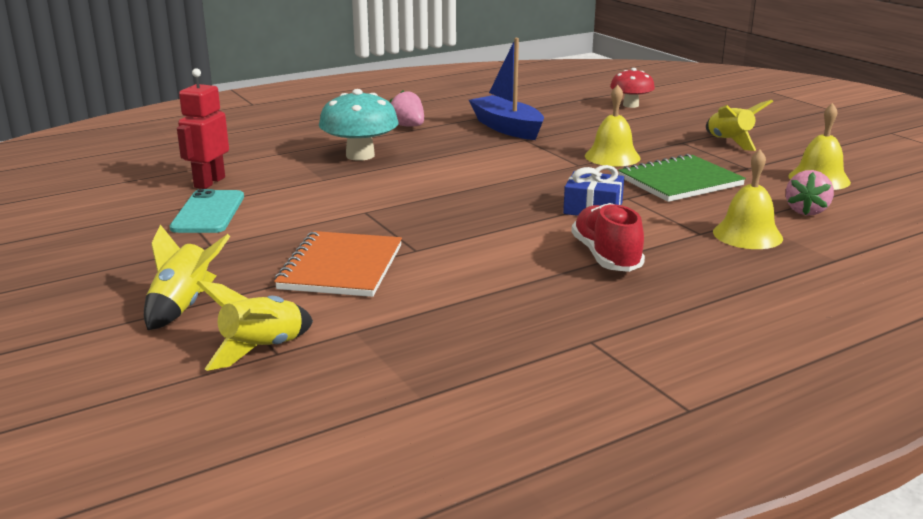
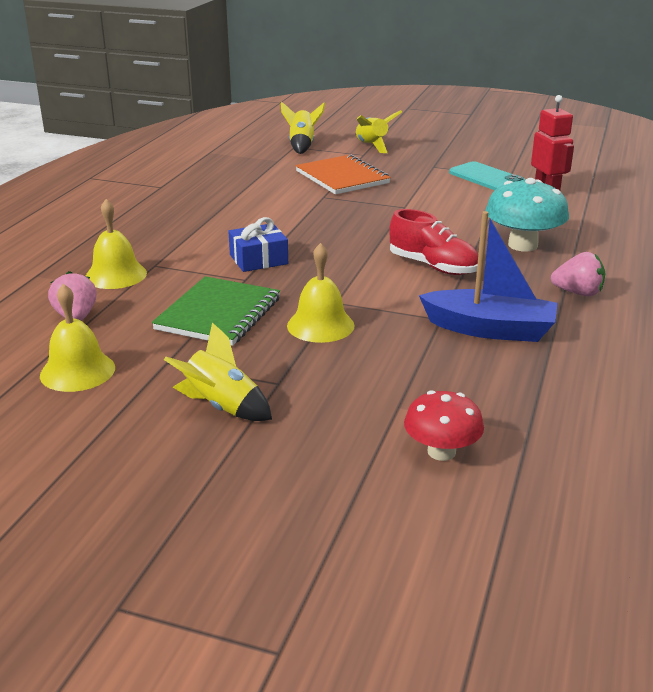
camera: 140 degrees right, 5 degrees up
(606, 257) = (202, 227): red shoe -> red shoe (433, 266)

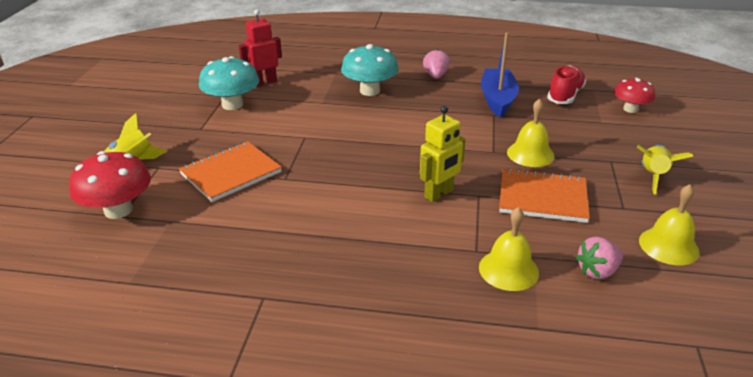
camera: 100 degrees left, 5 degrees up
(218, 314) = (542, 198): green notebook -> orange notebook
(258, 259) = (439, 194): blue gift -> yellow robot
(302, 145) = (118, 210): yellow rocket -> red mushroom
(433, 266) = (418, 120): red shoe -> red shoe (565, 96)
(486, 178) = (232, 105): turquoise phone -> turquoise mushroom

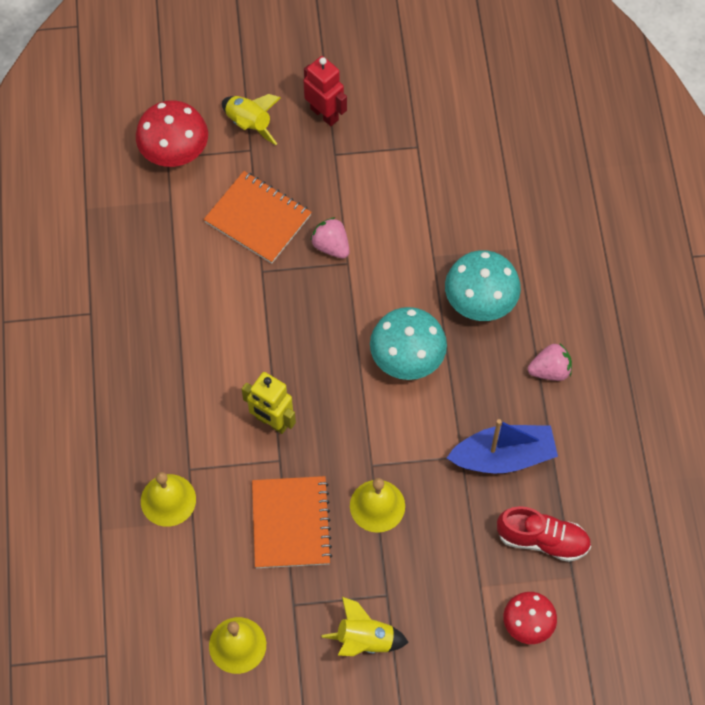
camera: 75 degrees right, 30 degrees up
(232, 105) = (397, 163): turquoise mushroom -> turquoise mushroom (407, 358)
(264, 82) = (465, 175): red robot -> red robot (324, 114)
(597, 271) = (183, 577): pink strawberry -> pink strawberry (331, 246)

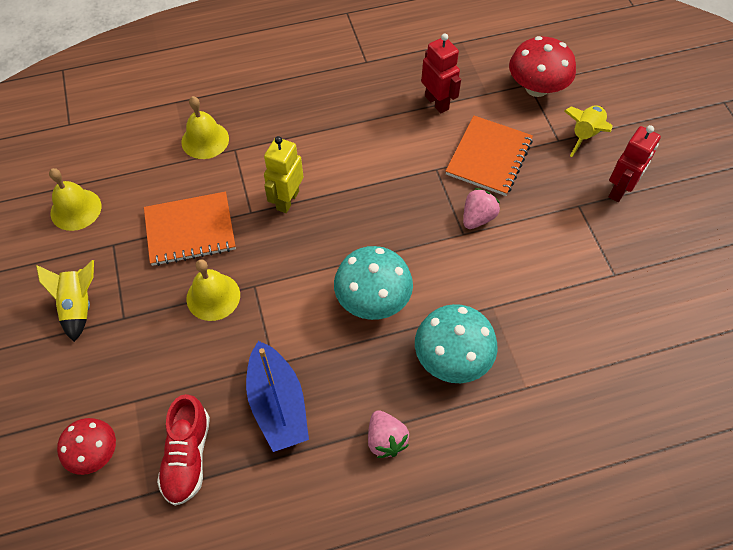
camera: 80 degrees right, 5 degrees down
(171, 252) = (437, 102): none -> red robot

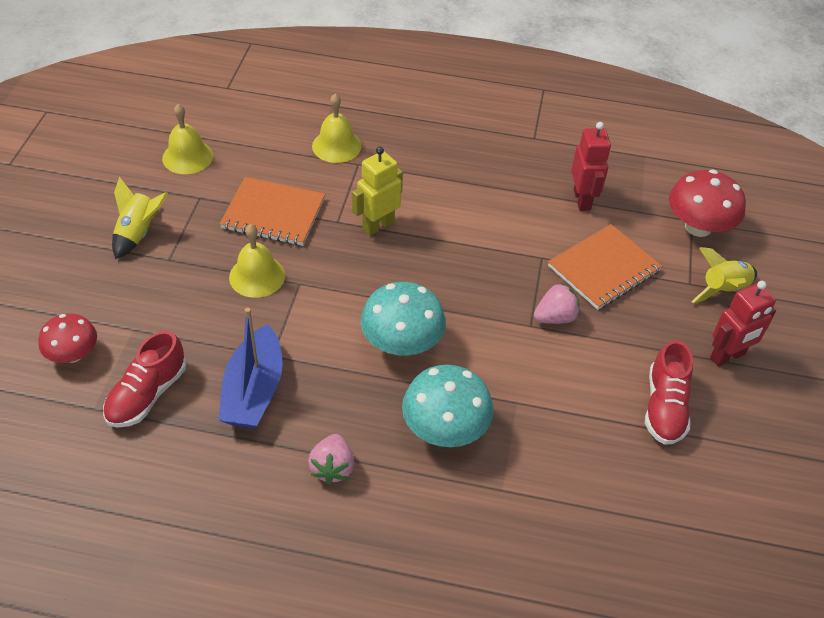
camera: 25 degrees right, 10 degrees down
(600, 255) = (664, 407): none -> red shoe

